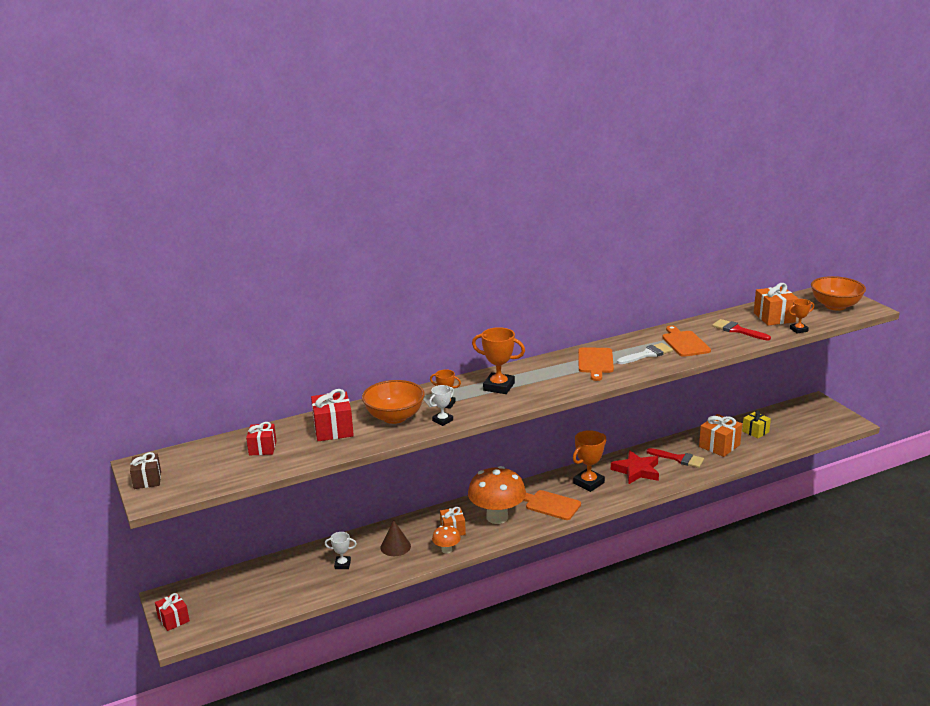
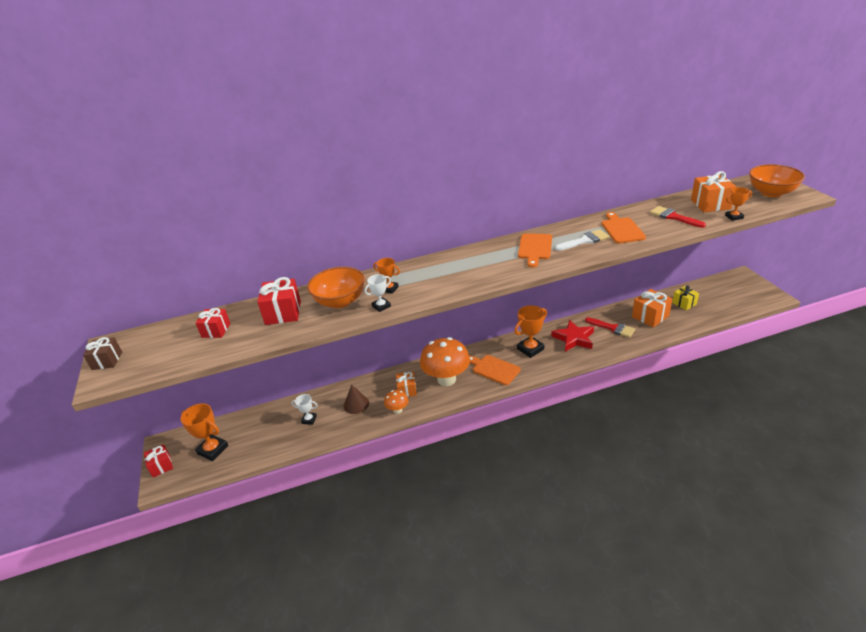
camera: 10 degrees right, 10 degrees up
(499, 387) = (441, 272): orange trophy -> orange trophy (213, 450)

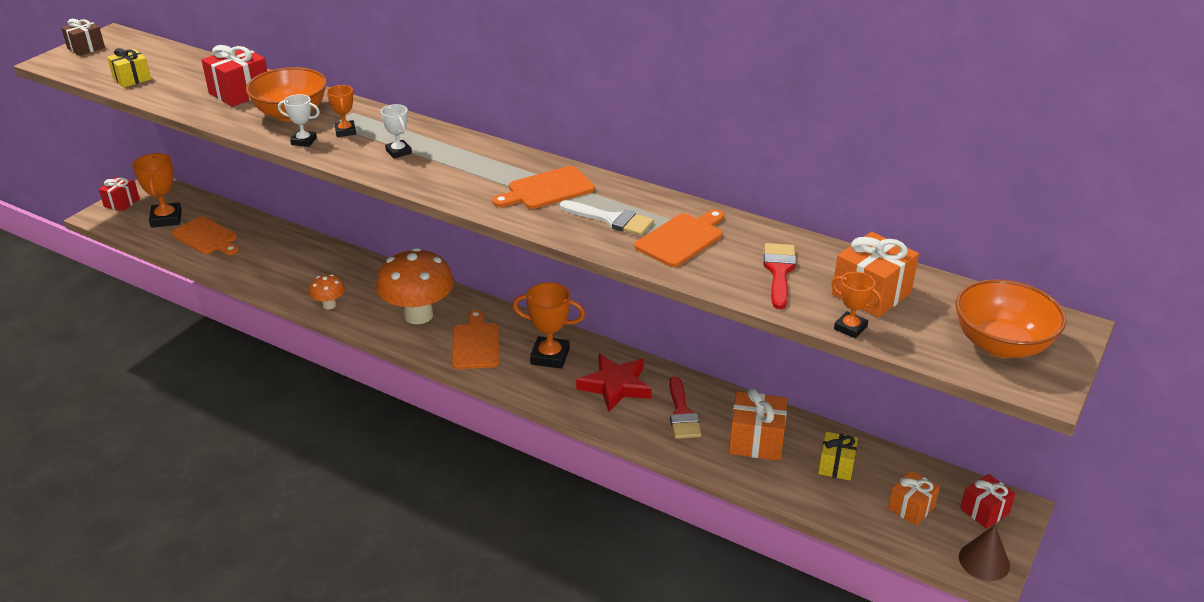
camera: 45 degrees right, 0 degrees up
(191, 351) = (132, 79): none -> yellow gift
(216, 330) = (177, 74): red gift -> red gift (984, 511)
(260, 438) = (206, 237): none -> orange cutting board
(309, 419) = (260, 253): white trophy -> white trophy (398, 152)
(356, 404) = (312, 271): brown cone -> brown cone (984, 561)
(407, 390) = (370, 295): orange gift -> orange gift (911, 508)

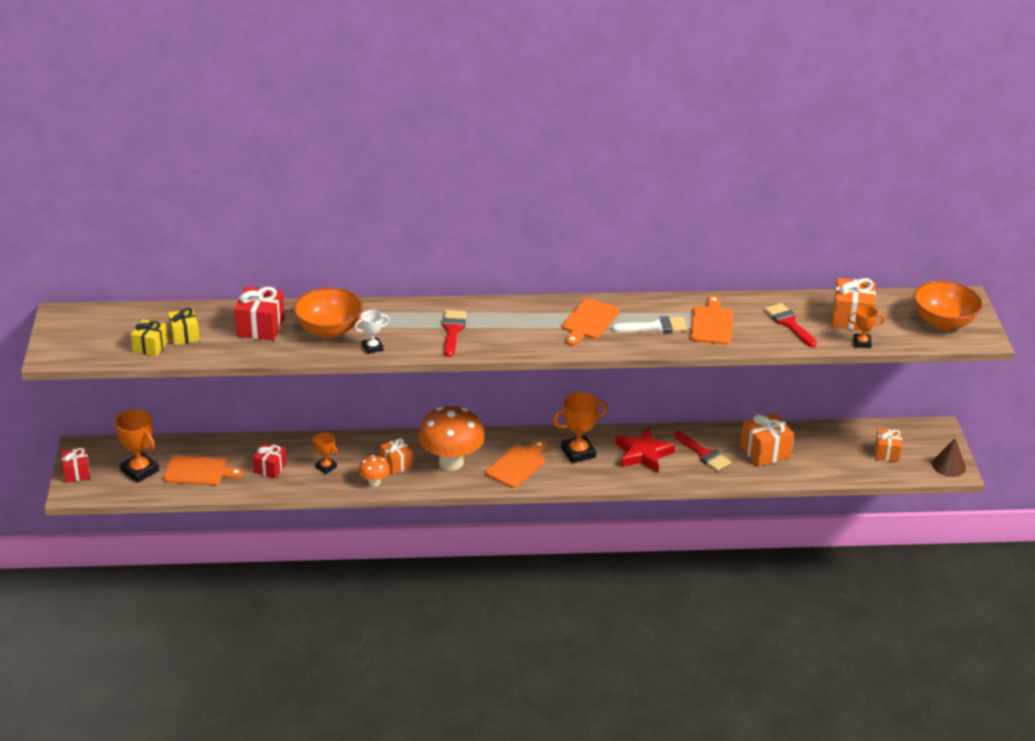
camera: 35 degrees left, 0 degrees up
(86, 48) = (59, 334): brown gift -> none
(345, 131) = (391, 329): orange trophy -> orange trophy (326, 467)
(369, 297) = (396, 464): none -> orange gift
(398, 152) = (452, 330): white trophy -> red brush
(476, 344) = (517, 465): orange cutting board -> orange cutting board turned 75 degrees clockwise
(836, 466) = (824, 446): yellow gift -> yellow gift (184, 335)
(984, 511) = (925, 437): red gift -> red gift (270, 468)

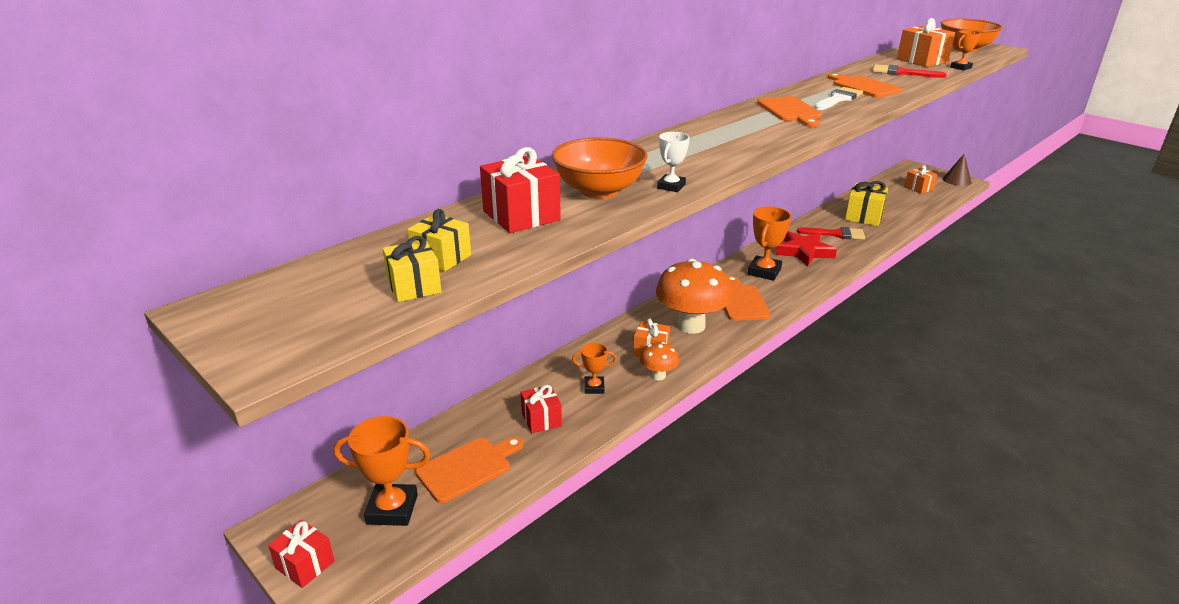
camera: 40 degrees left, 5 degrees down
(452, 330) = (709, 150): red brush -> none
(765, 451) = (863, 216): orange gift -> yellow gift

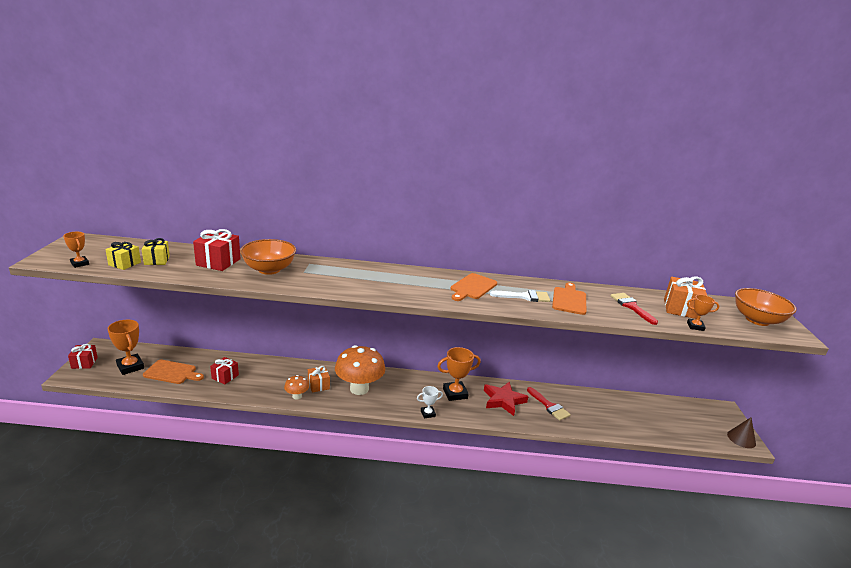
camera: 45 degrees right, 5 degrees down
(594, 387) = (266, 381): orange trophy -> orange trophy (80, 263)
(671, 186) = (296, 284): white trophy -> white trophy (428, 413)
(741, 301) = (408, 397): orange cutting board -> none
(863, 216) = (595, 410): yellow gift -> none
(918, 188) = (689, 422): orange gift -> none

